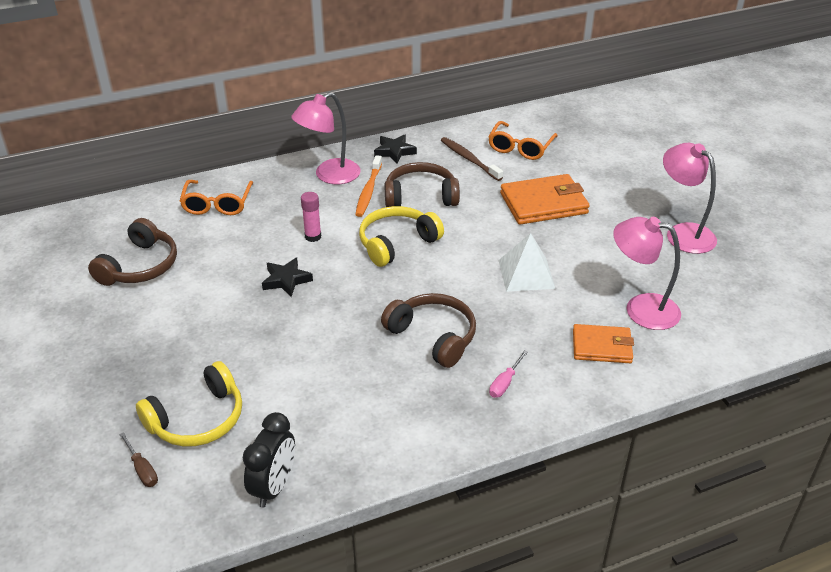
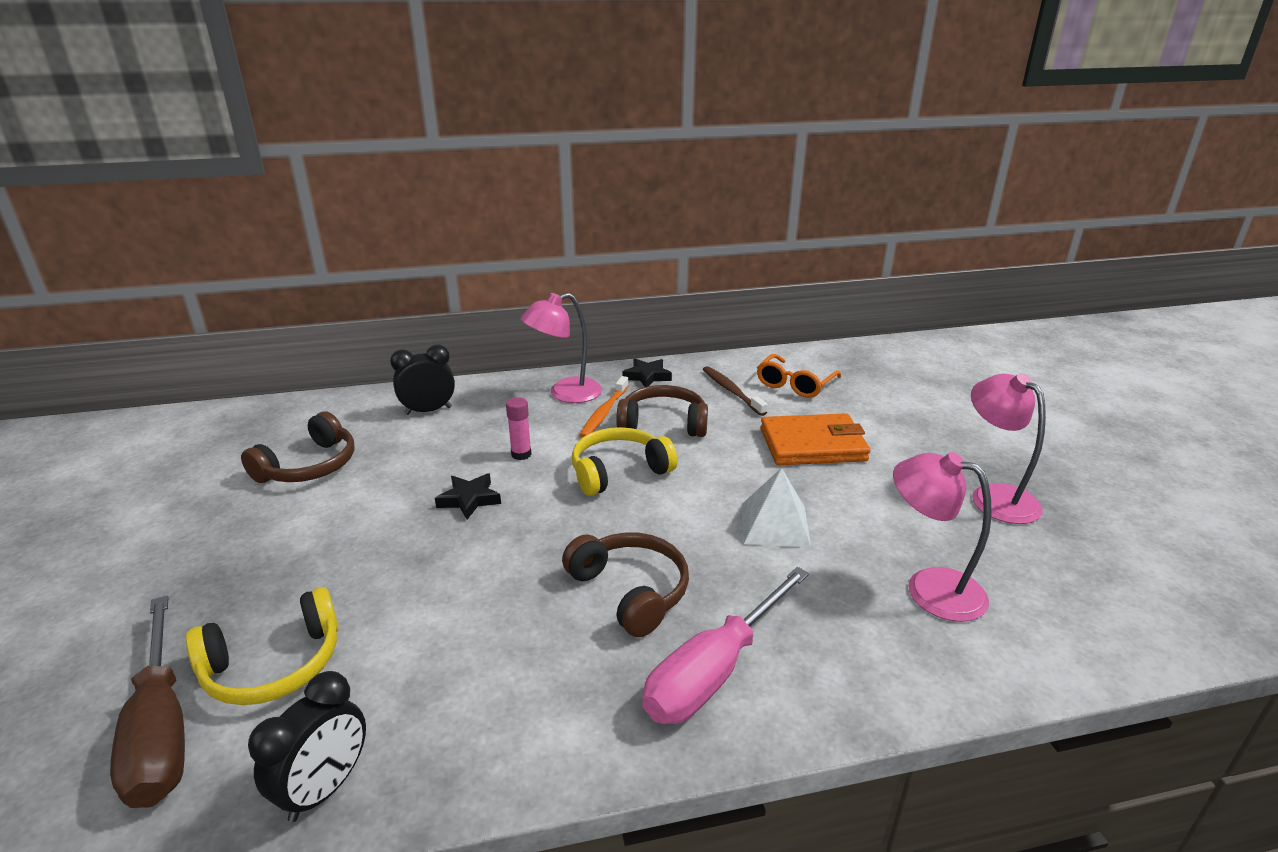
camera: 10 degrees right, 10 degrees down
(142, 469) = (161, 730): brown screwdriver -> brown screwdriver, size x2.43
(217, 204) = (428, 411): orange glasses -> black clock
(505, 383) = (714, 671): pink screwdriver -> pink screwdriver, size x2.43
(602, 346) = (866, 635): orange wallet -> none

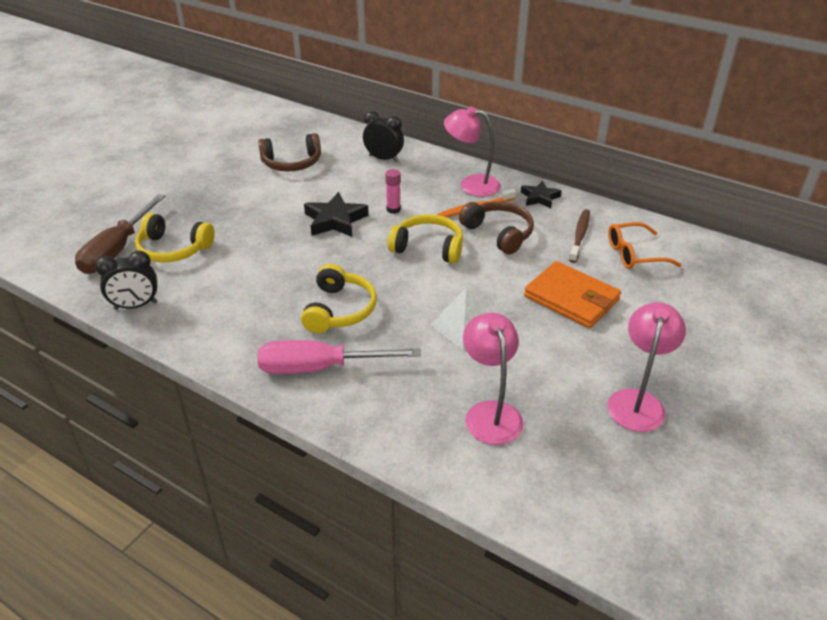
camera: 45 degrees right, 10 degrees up
(469, 499) = (335, 220): black star -> black star, size x1.55
(630, 591) = (339, 310): brown headphones -> yellow headphones

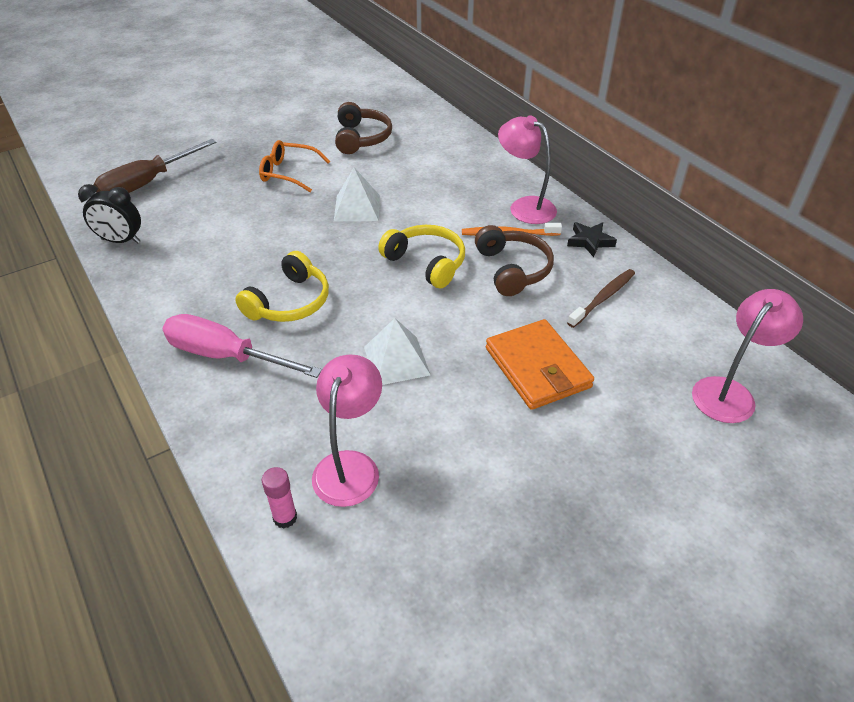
camera: 25 degrees right, 5 degrees up
(173, 249) = (192, 196): yellow headphones -> none
(292, 163) = (361, 138): brown headphones -> brown headphones turned 105 degrees counterclockwise
(335, 220) = (357, 208): black star -> white pyramid
(383, 159) = (454, 155): black clock -> none
(393, 209) = (422, 212): pink glue stick -> pink glue stick (285, 518)
(634, 254) = (652, 339): orange glasses -> orange glasses (288, 173)
(637, 401) = (521, 516): pink lamp -> pink lamp (730, 392)

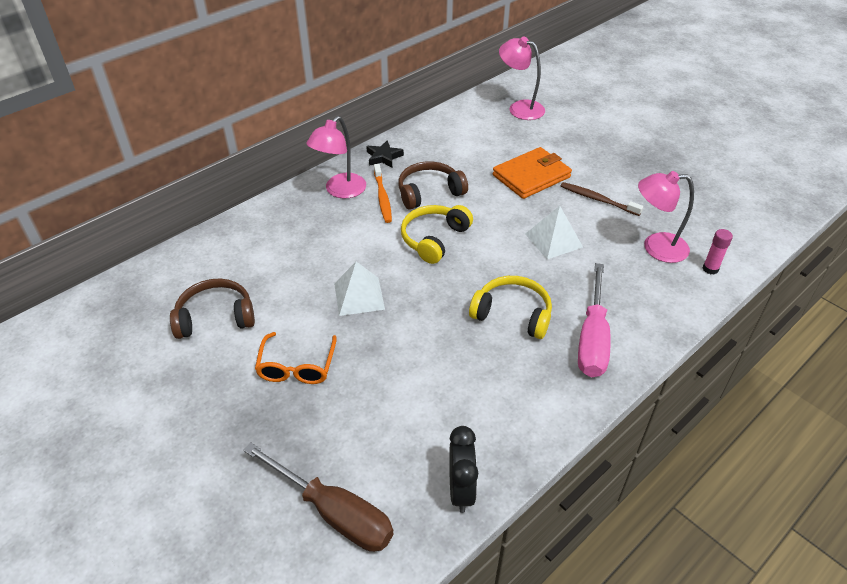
camera: 100 degrees left, 0 degrees up
(603, 298) = (450, 151): brown toothbrush -> brown toothbrush (598, 199)

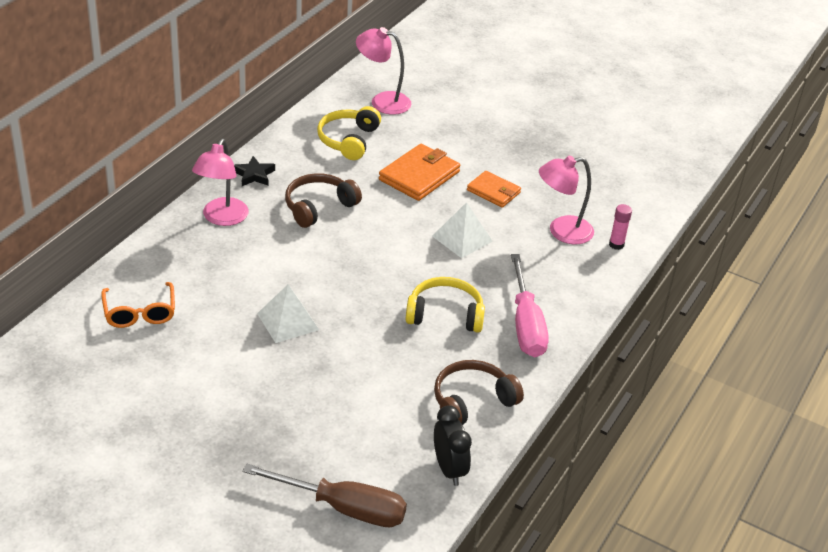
camera: 20 degrees left, 5 degrees down
(215, 317) = (147, 365): brown headphones -> brown headphones (472, 401)
(297, 367) = (254, 396): orange glasses -> orange glasses (140, 313)
(382, 197) = (271, 219): orange toothbrush -> none
(434, 239) = (342, 254): yellow headphones -> yellow headphones (348, 140)
(598, 199) = (493, 191): brown toothbrush -> orange wallet

